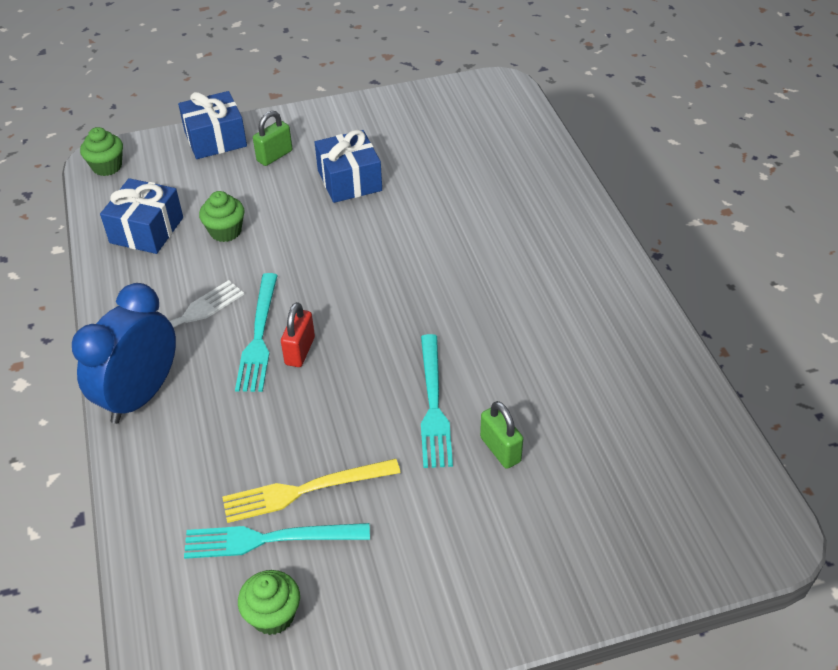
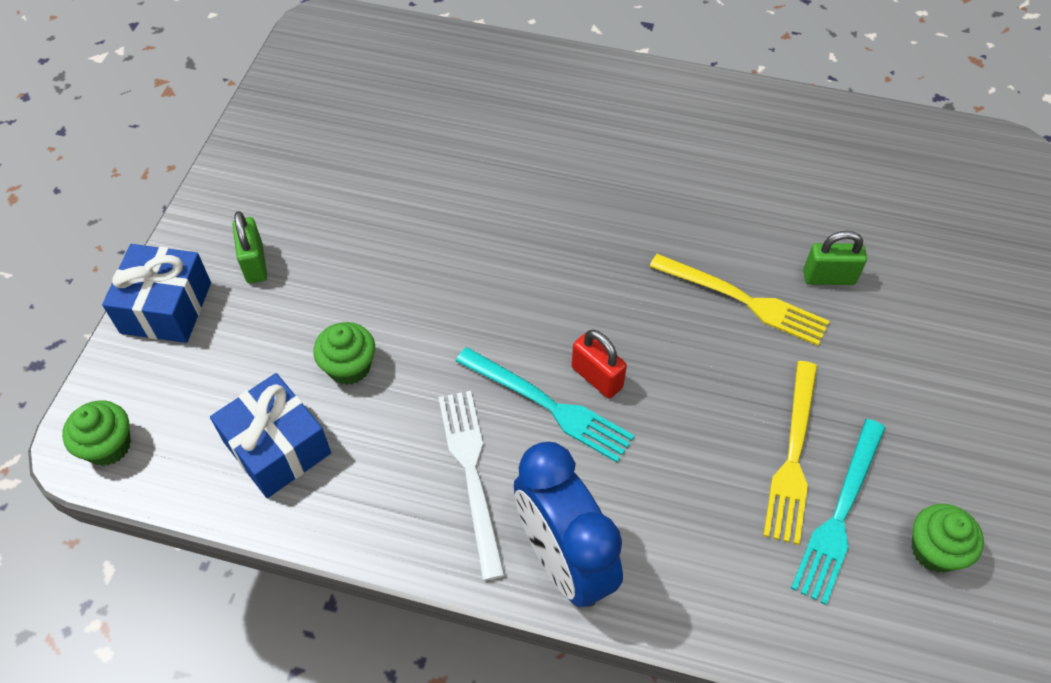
camera: 60 degrees left, 10 degrees up
(349, 180) = (361, 216): blue gift -> none
(433, 405) = (743, 300): turquoise fork -> yellow fork

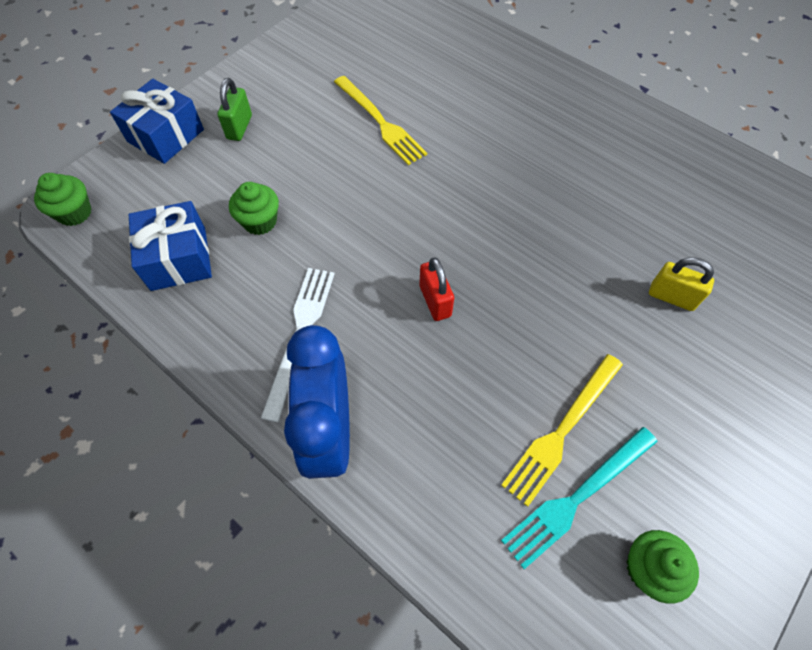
camera: 25 degrees right, 5 degrees up
(548, 405) = (385, 307): turquoise fork -> none
(743, 300) = (587, 288): yellow fork -> yellow fork (380, 122)
(828, 277) = (671, 297): green padlock -> yellow padlock

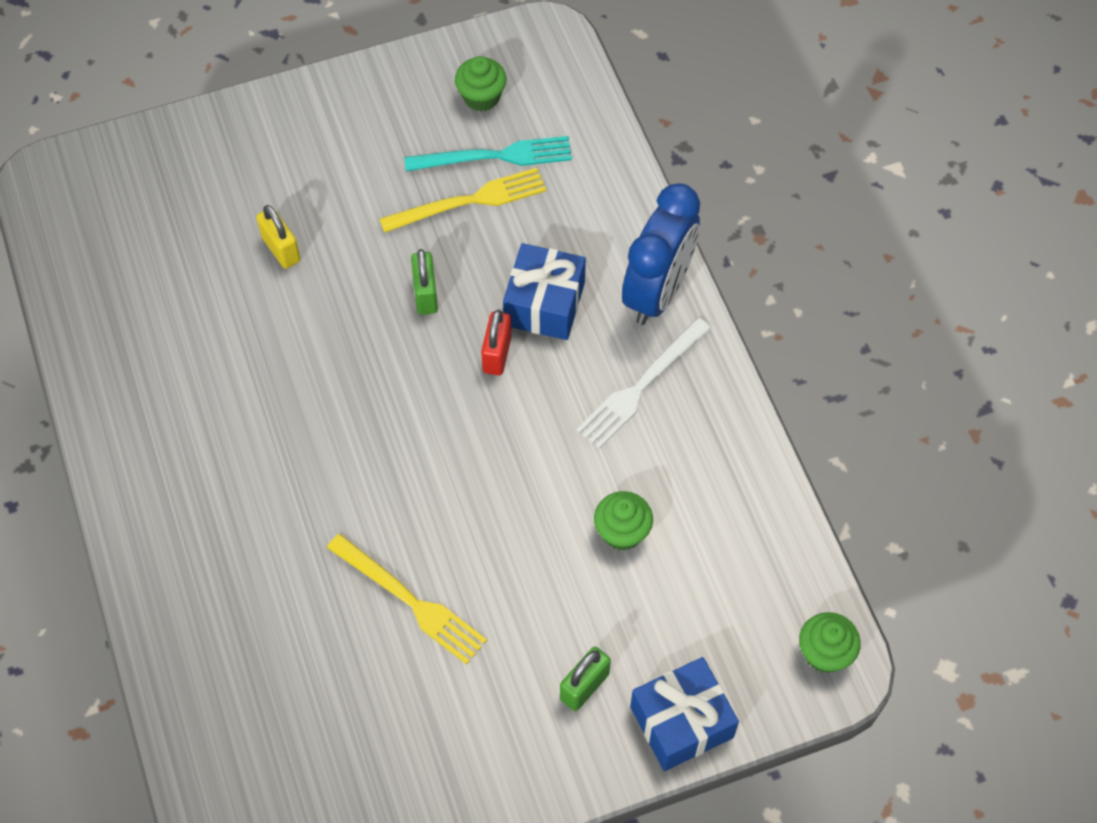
camera: 150 degrees left, 0 degrees up
(178, 258) = (727, 530): blue gift -> blue gift (544, 304)
(380, 122) = (410, 601): yellow fork -> yellow fork turned 135 degrees clockwise
(528, 320) = (425, 294): none -> green padlock

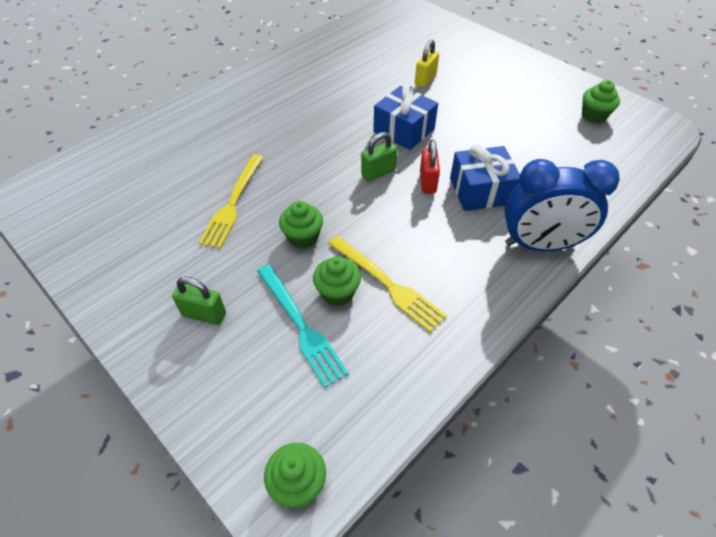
camera: 65 degrees right, 10 degrees down
(425, 294) = (443, 139): green padlock -> green padlock (378, 173)
(469, 201) = (520, 135): yellow fork -> yellow fork (387, 284)
(495, 156) = (561, 134): turquoise fork -> turquoise fork (300, 326)
(497, 354) = (427, 182): red padlock -> red padlock turned 75 degrees counterclockwise
(517, 537) = (303, 237): none -> green cupcake
(641, 386) = (459, 262): white fork -> none
(681, 722) = (194, 389): blue gift -> blue gift (404, 130)

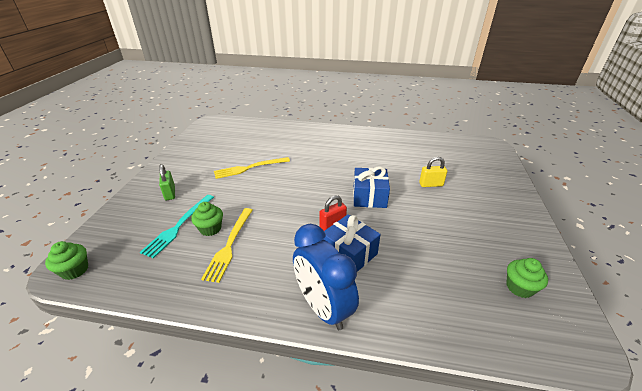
camera: 55 degrees right, 15 degrees down
(303, 237) = (243, 199): green cupcake -> none
(378, 173) = (319, 203): green padlock -> none

